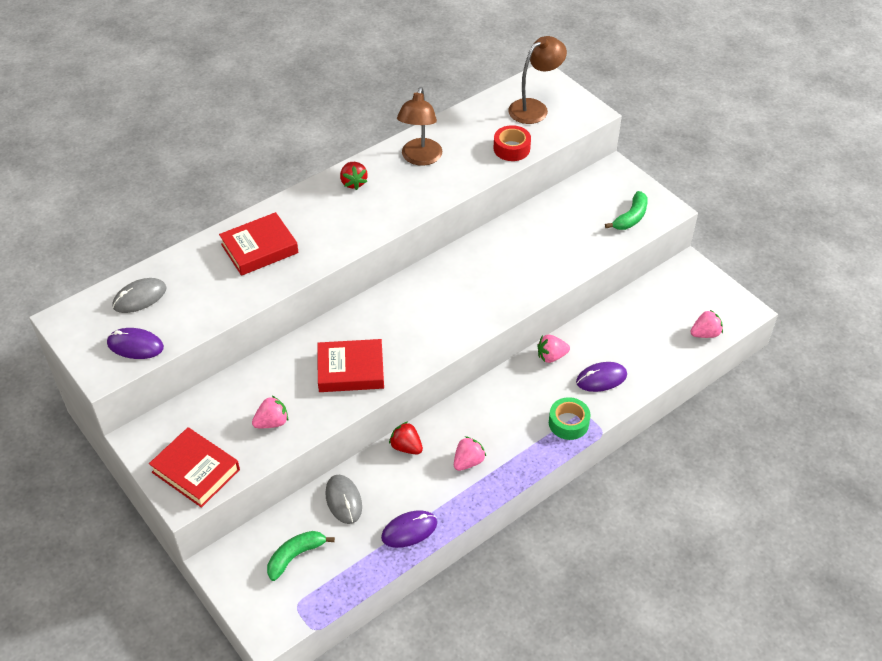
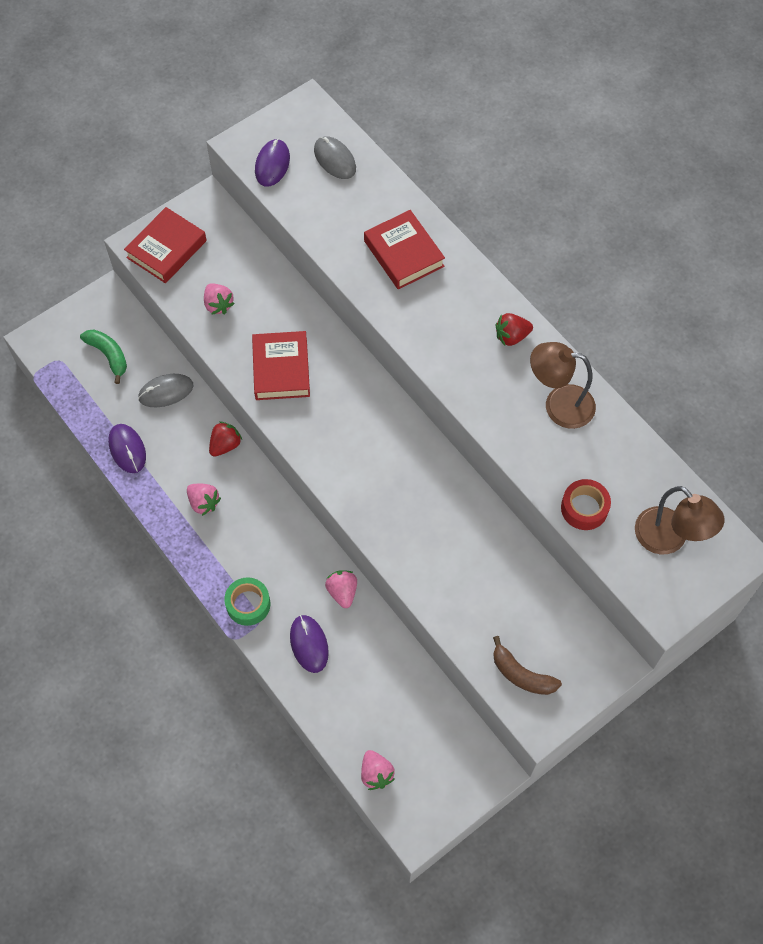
camera: 90 degrees right, 15 degrees up
(631, 217) = (521, 674): green banana -> brown banana

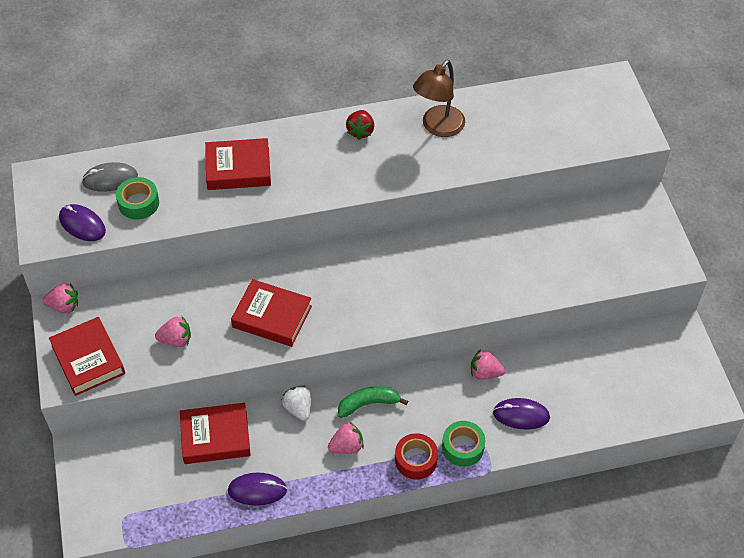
camera: 65 degrees left, 10 degrees down
(108, 355) = (146, 471): green banana -> green banana (368, 404)
(166, 392) = (215, 436): grey mouse -> red book
(225, 445) = (298, 408): red strawberry -> white strawberry
(319, 194) = (138, 203): none -> green tape
(376, 773) = (654, 410): pink strawberry -> pink strawberry (64, 306)
(521, 674) = (632, 260): brown banana -> none
(584, 508) = (534, 148): red tape -> red tape (416, 460)
(669, 539) = (584, 111): brown lamp -> none

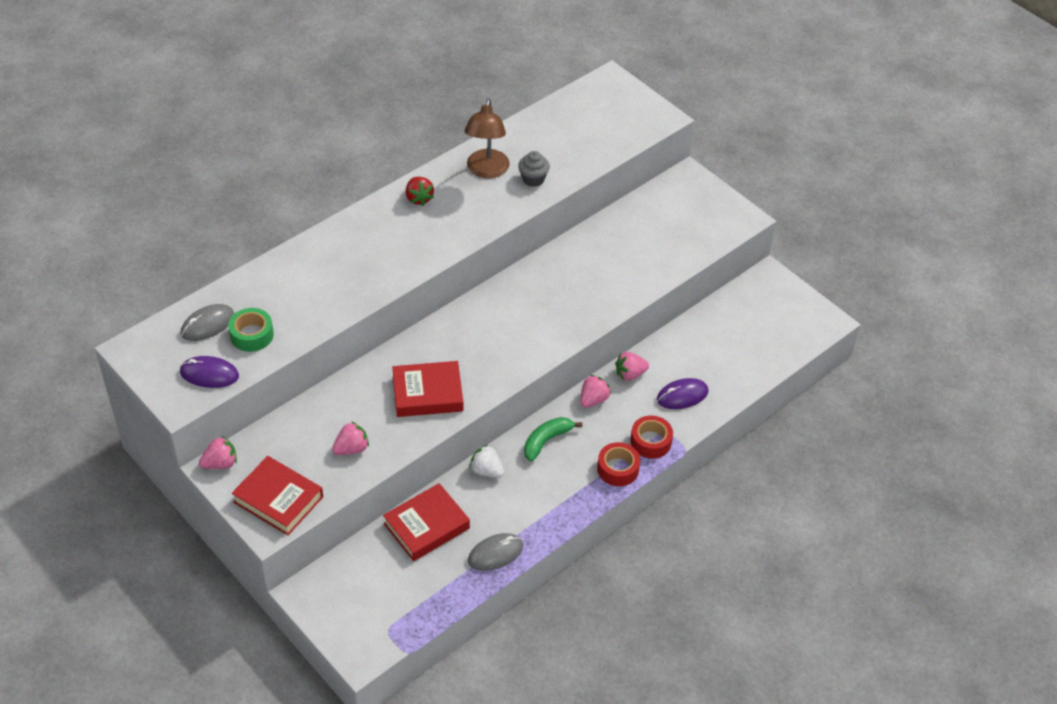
camera: 30 degrees left, 5 degrees down
(238, 168) = (327, 270): red book -> none
(257, 490) = (495, 553): purple mouse -> grey mouse
(347, 446) = (551, 483): pink strawberry -> pink strawberry (593, 400)
(463, 447) = (651, 442): green tape -> red tape
(476, 151) = (533, 179): none -> grey cupcake

